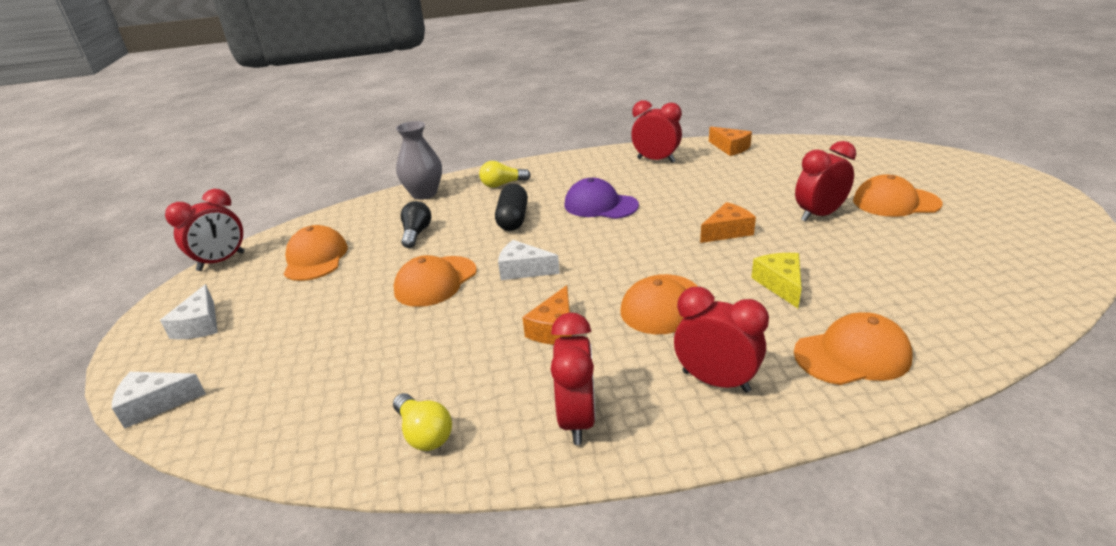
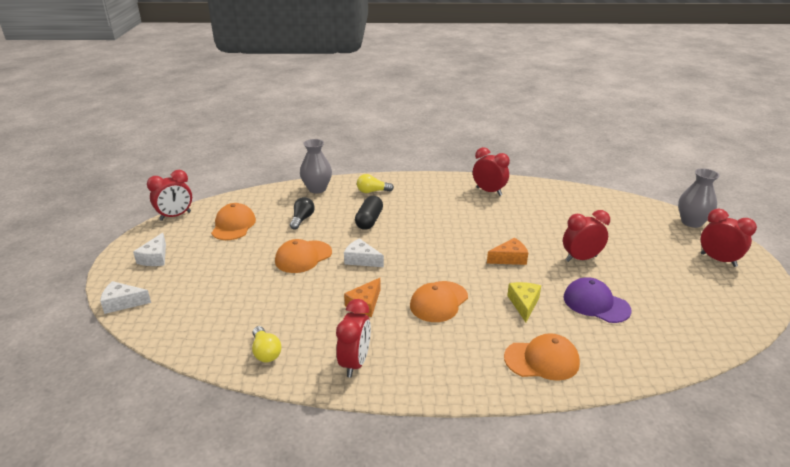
camera: 10 degrees right, 0 degrees up
(600, 205) = (432, 221): purple cap -> purple cap (596, 303)
(715, 381) = (447, 358): red clock -> red clock (718, 260)
(730, 148) = (548, 191): orange cheese -> none
(895, 202) = (643, 259): orange cap -> none
(922, 153) = (691, 222): none -> grey vase

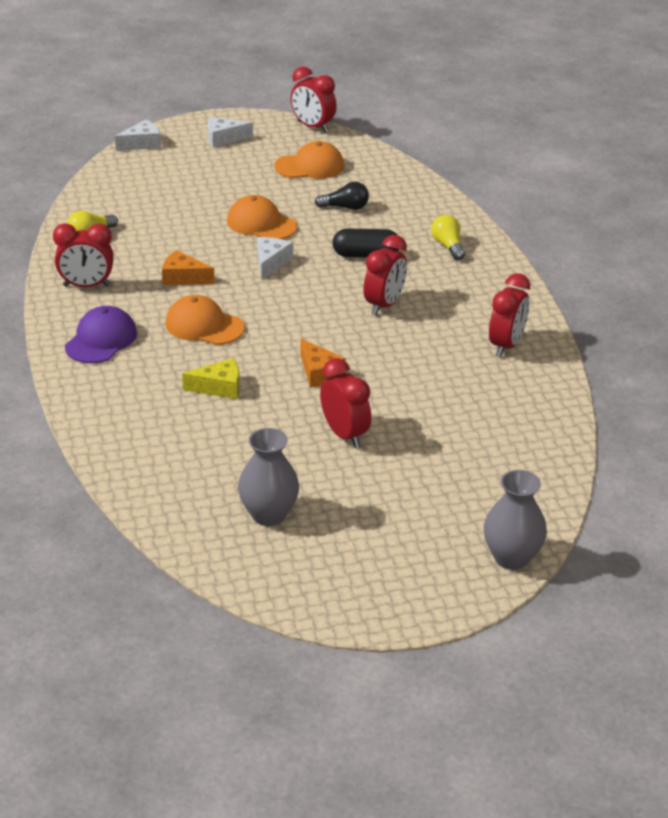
camera: 75 degrees right, 5 degrees up
(122, 303) = (142, 144): white cheese -> white cheese turned 75 degrees clockwise
(317, 189) = (431, 203): grey vase -> grey vase (268, 514)
(542, 360) = (118, 403): orange cap -> none
(596, 303) = (239, 445): purple cap -> purple cap (101, 340)
(718, 260) = (397, 572): red clock -> red clock (384, 305)

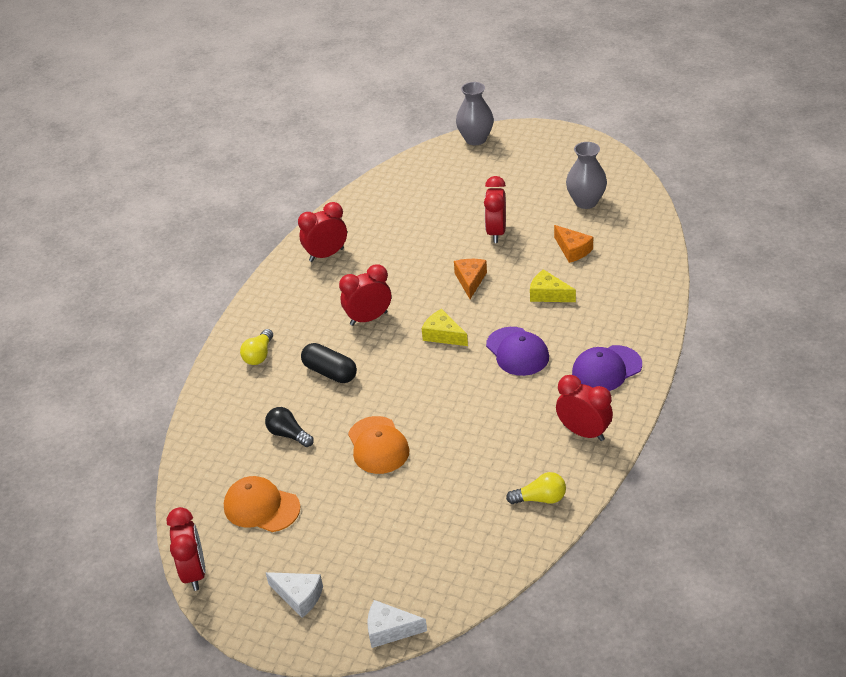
camera: 140 degrees left, 5 degrees up
(183, 278) = (496, 408): orange cheese -> orange cheese (572, 250)
(204, 326) = (517, 351): orange cap -> purple cap
(271, 263) = (411, 395): white cheese -> none
(293, 315) = (443, 335): none -> yellow cheese

